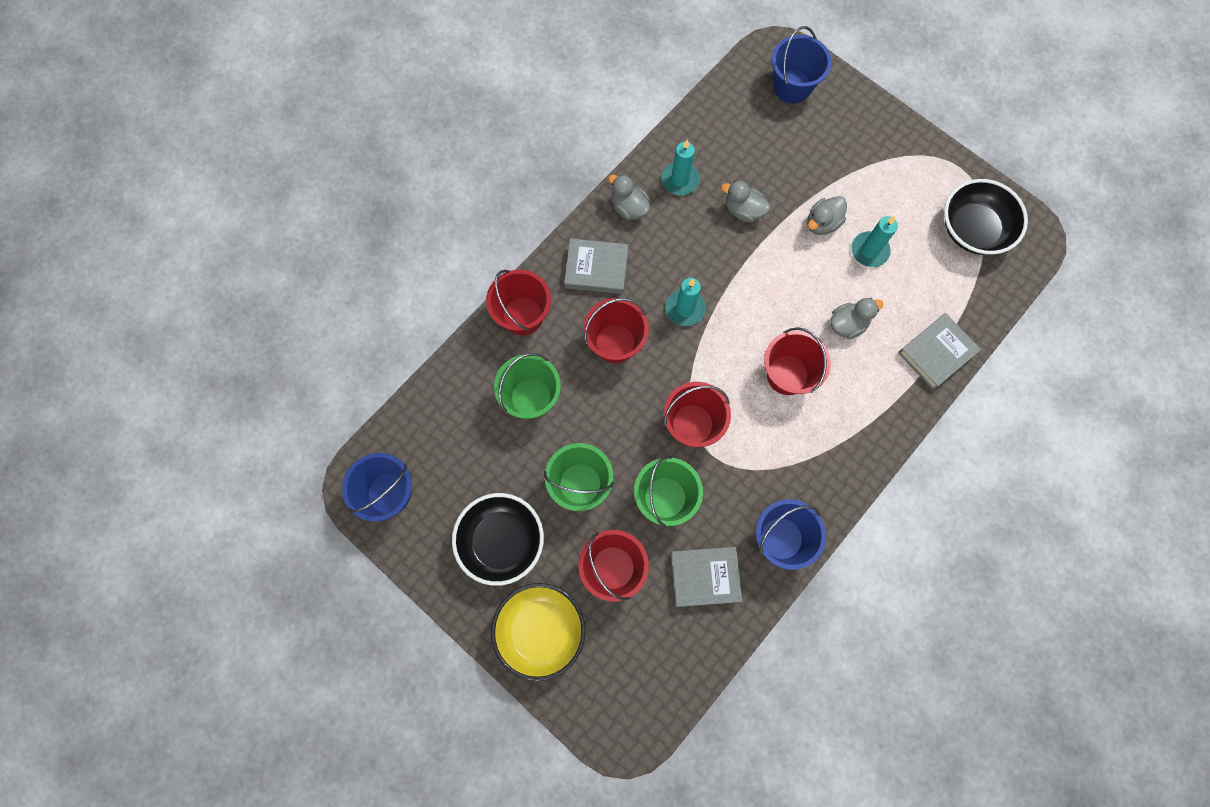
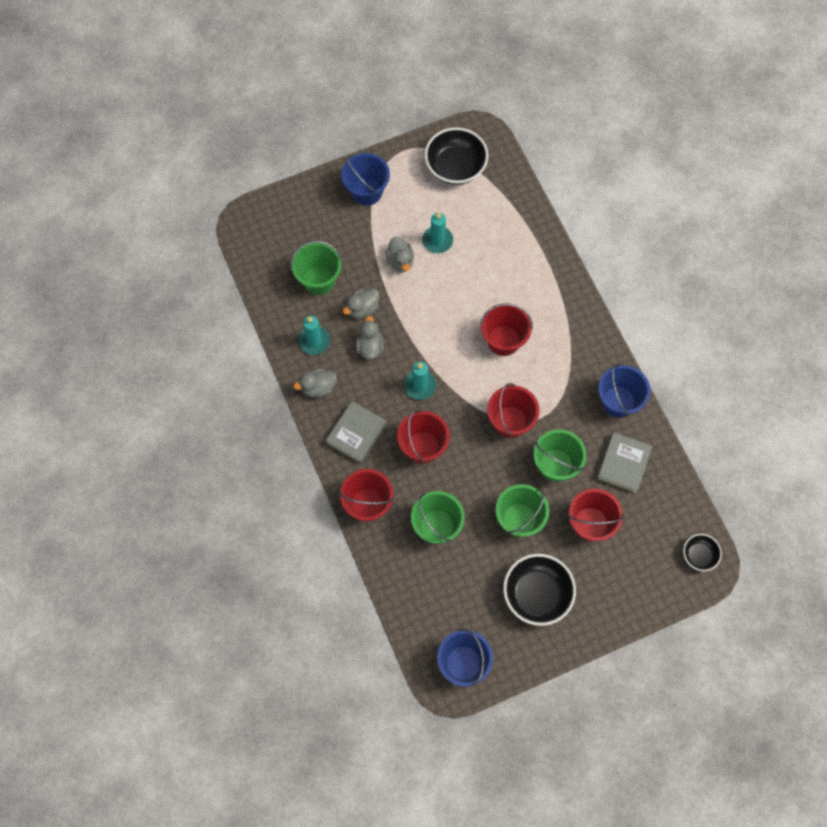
camera: 65 degrees left, 5 degrees down
(540, 630) = (613, 594): yellow bowl -> none
(634, 717) = (699, 555): none -> black bowl
(753, 152) = (319, 280): none -> green bucket
(792, 86) = (279, 227): blue bucket -> blue bucket (366, 191)
(847, 324) = (485, 283): grey duck -> grey duck (370, 347)
(936, 353) = (534, 237): grey book -> none

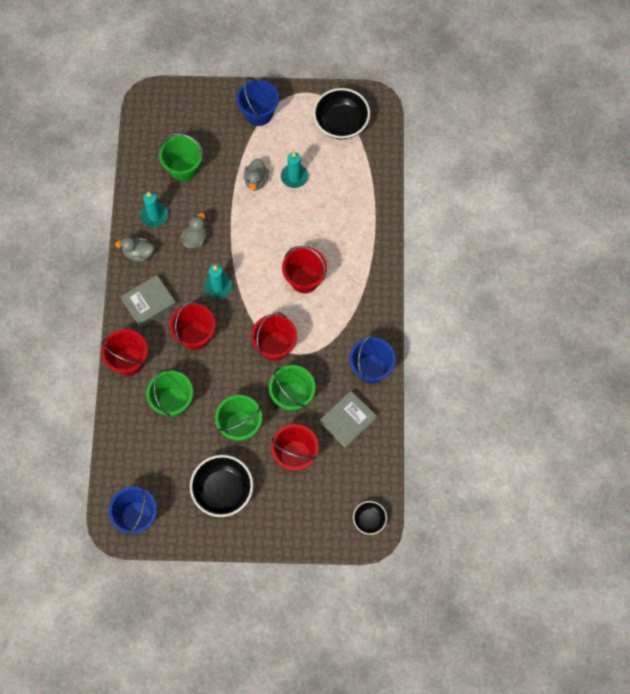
camera: 25 degrees right, 0 degrees up
(362, 309) = (206, 206): grey duck -> none

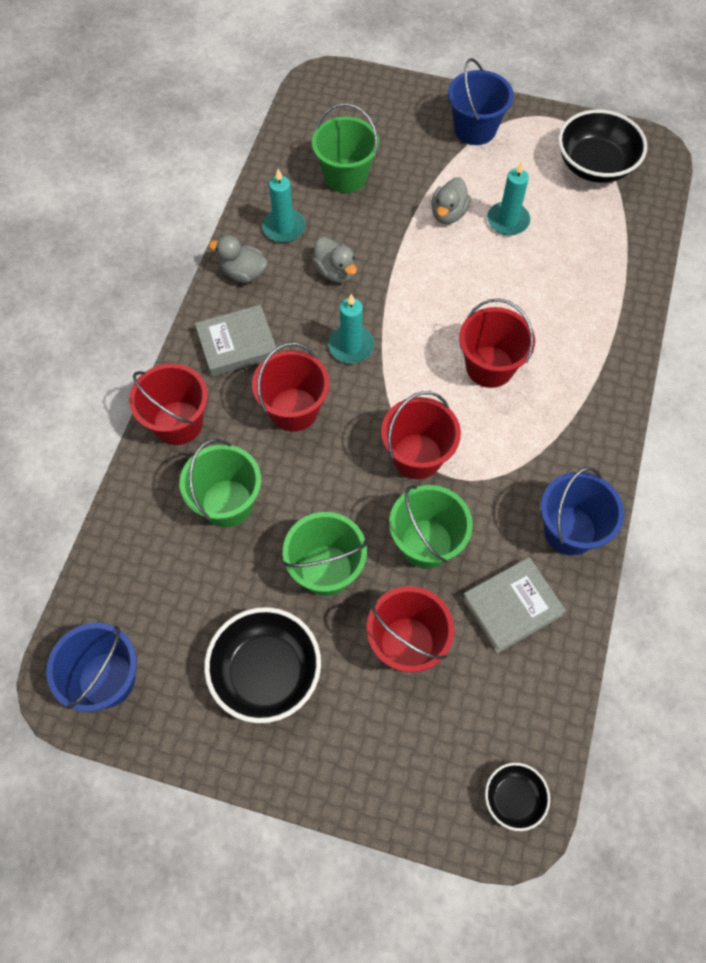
camera: 15 degrees right, 5 degrees down
(195, 239) = (335, 272): grey duck -> grey duck turned 105 degrees clockwise

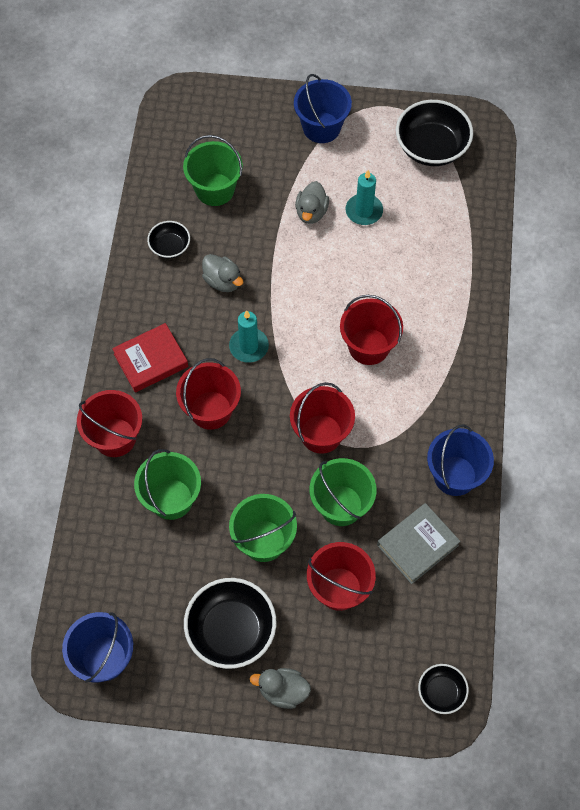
camera: 10 degrees left, 0 degrees up
(237, 344) = (151, 360): grey book -> red book
(243, 273) = (143, 294): grey duck -> grey duck (283, 691)
(284, 227) = (170, 247): turquoise candle -> black bowl

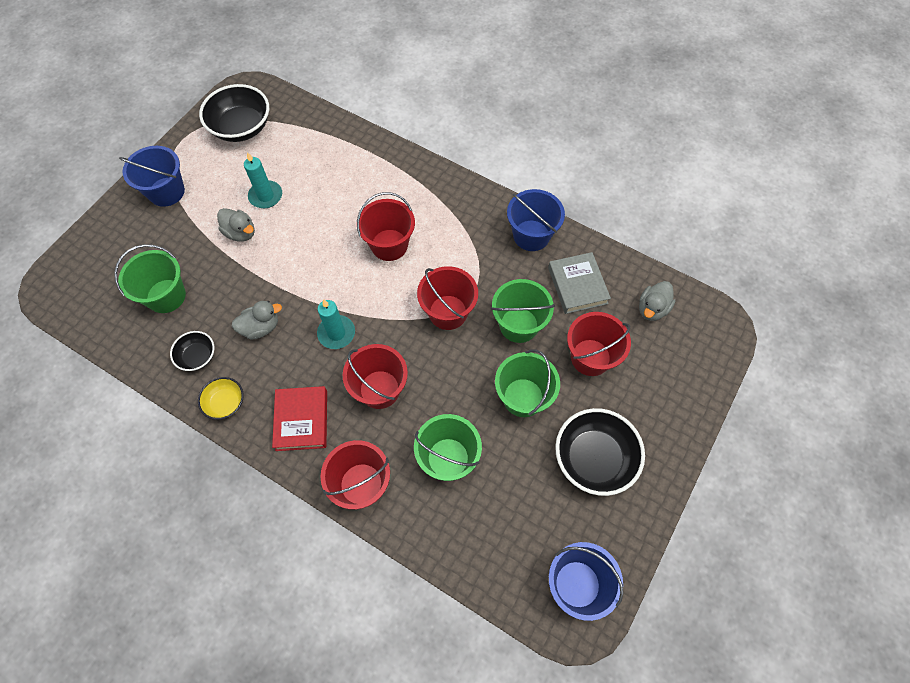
camera: 65 degrees left, 0 degrees up
(138, 292) = (225, 403): none -> yellow bowl
(283, 691) = (663, 439): grey duck -> grey duck (652, 309)
(441, 692) = (704, 322): black bowl -> none

